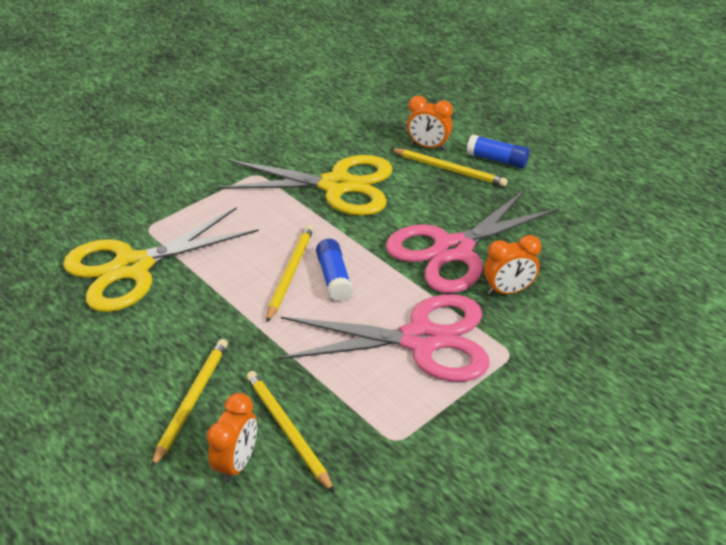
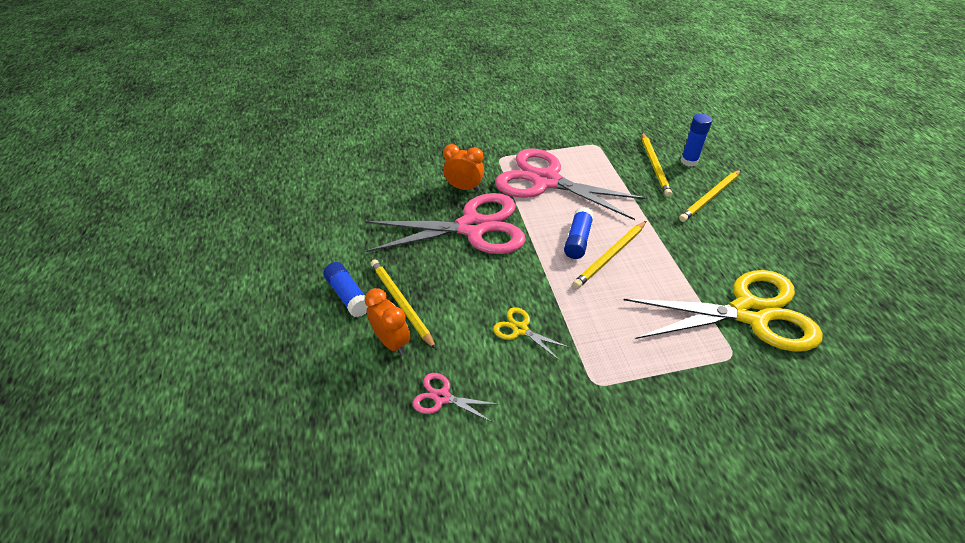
camera: 150 degrees left, 5 degrees up
(237, 463) = (689, 161): orange clock -> blue glue stick
(337, 186) = (520, 329): yellow scissors -> yellow scissors, size x0.41
(361, 133) = (442, 397): none -> pink scissors

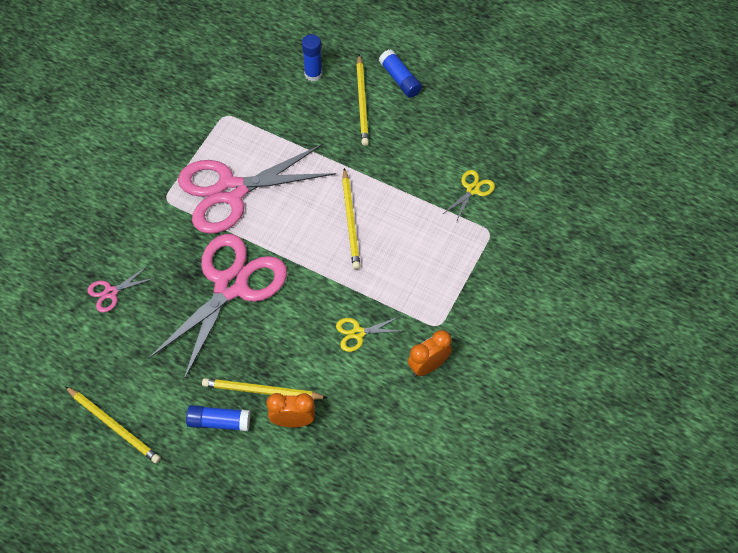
camera: 50 degrees left, 15 degrees up
(442, 397) = (367, 421): pink scissors -> pink scissors (111, 292)
(464, 188) = (177, 256): orange clock -> orange clock (428, 366)
(578, 240) = (315, 227): blue glue stick -> blue glue stick (400, 79)
(654, 165) = (293, 101): yellow pencil -> yellow pencil (114, 425)
(749, 313) = (472, 189): yellow scissors -> yellow scissors, size x0.41

